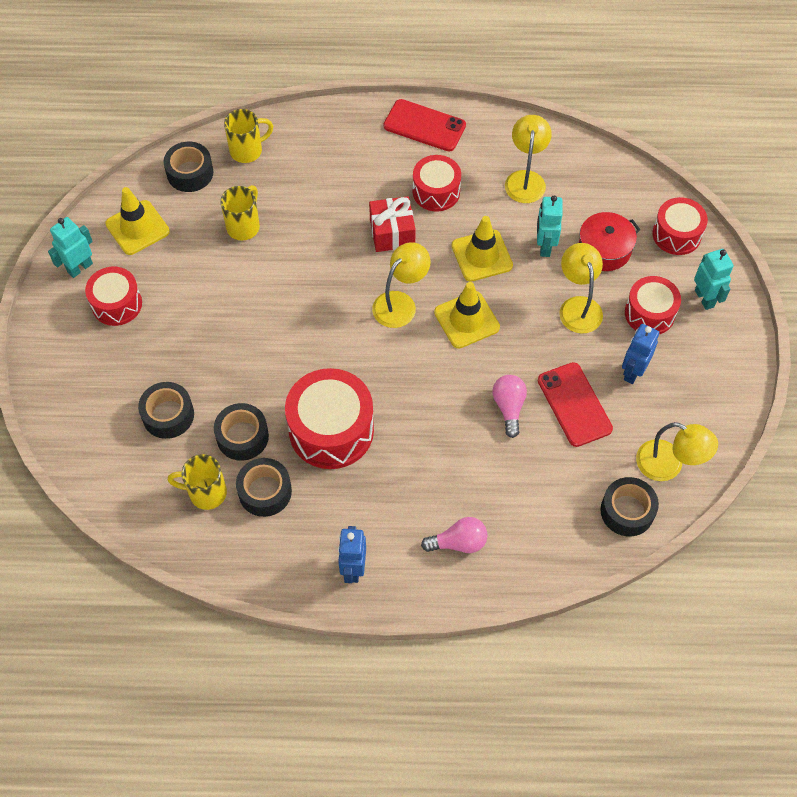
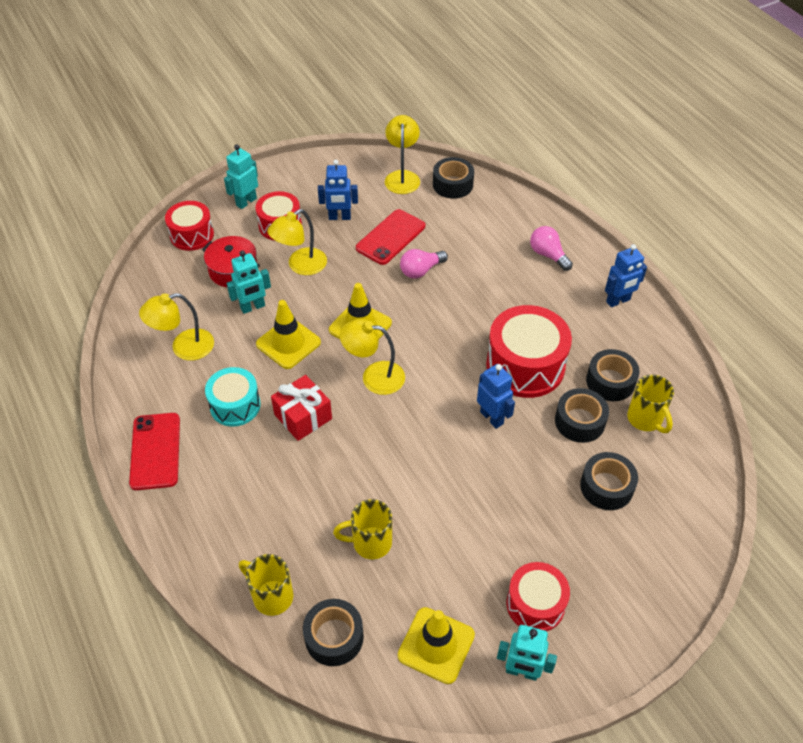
camera: 120 degrees left, 10 degrees down
(295, 370) = (492, 417): none -> blue robot
(436, 192) = (235, 405): red drum -> turquoise drum

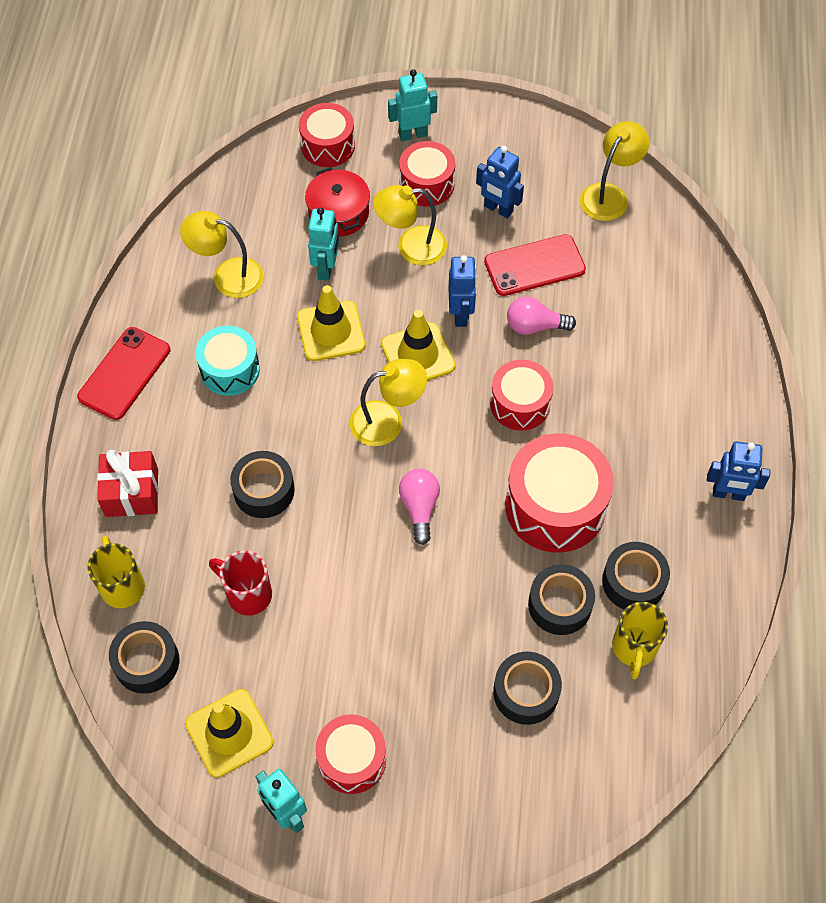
camera: 35 degrees right, 10 degrees up
(253, 307) = (326, 268): turquoise robot -> turquoise robot turned 90 degrees counterclockwise
(303, 416) = (284, 422): red gift -> red gift (132, 492)
(370, 543) = (247, 594): yellow mug -> red mug
(374, 376) = (387, 421): yellow lamp -> yellow lamp turned 120 degrees clockwise
(451, 319) = (520, 404): none -> red drum
(452, 184) = (660, 236): black tape -> black tape (264, 490)
(492, 417) = (470, 541): blue robot -> blue robot (461, 314)
(548, 255) = (696, 389): pink light bulb -> pink light bulb (419, 507)

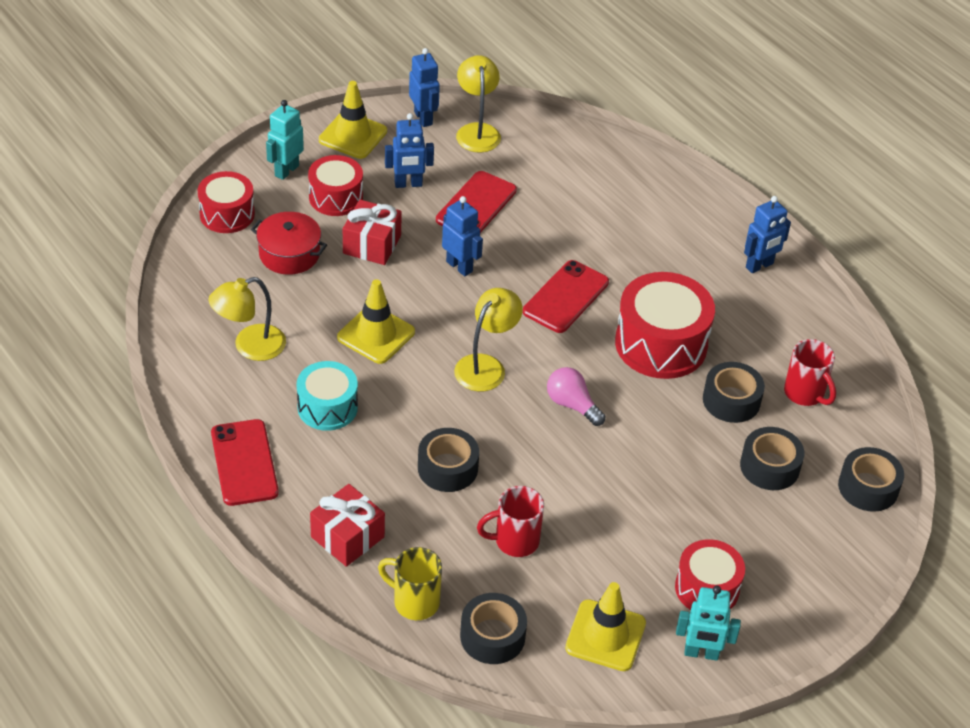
camera: 45 degrees left, 15 degrees down
(326, 268) = (323, 296): turquoise robot -> none
(411, 247) = (372, 244): yellow lamp -> red gift
(418, 355) = (459, 311): yellow traffic cone -> yellow traffic cone (353, 135)
(520, 404) = (566, 297): red drum -> red phone
(535, 326) = (520, 243): pink light bulb -> none
(575, 154) = (423, 118): none -> blue robot
(633, 582) = (761, 355): black tape -> black tape (868, 487)
(634, 648) = (805, 393): yellow mug -> red mug

